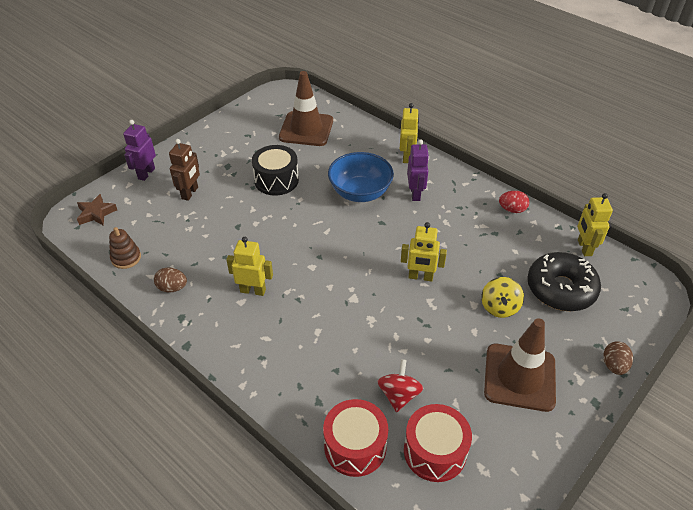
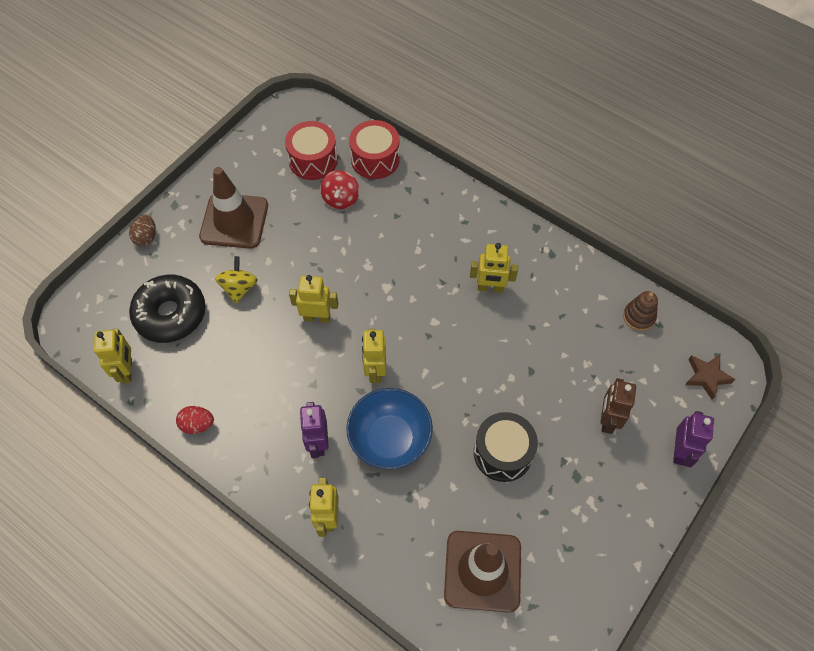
camera: 175 degrees right, 15 degrees up
(172, 288) = (573, 284): brown egg -> none
(368, 234) = (375, 371): none -> yellow robot

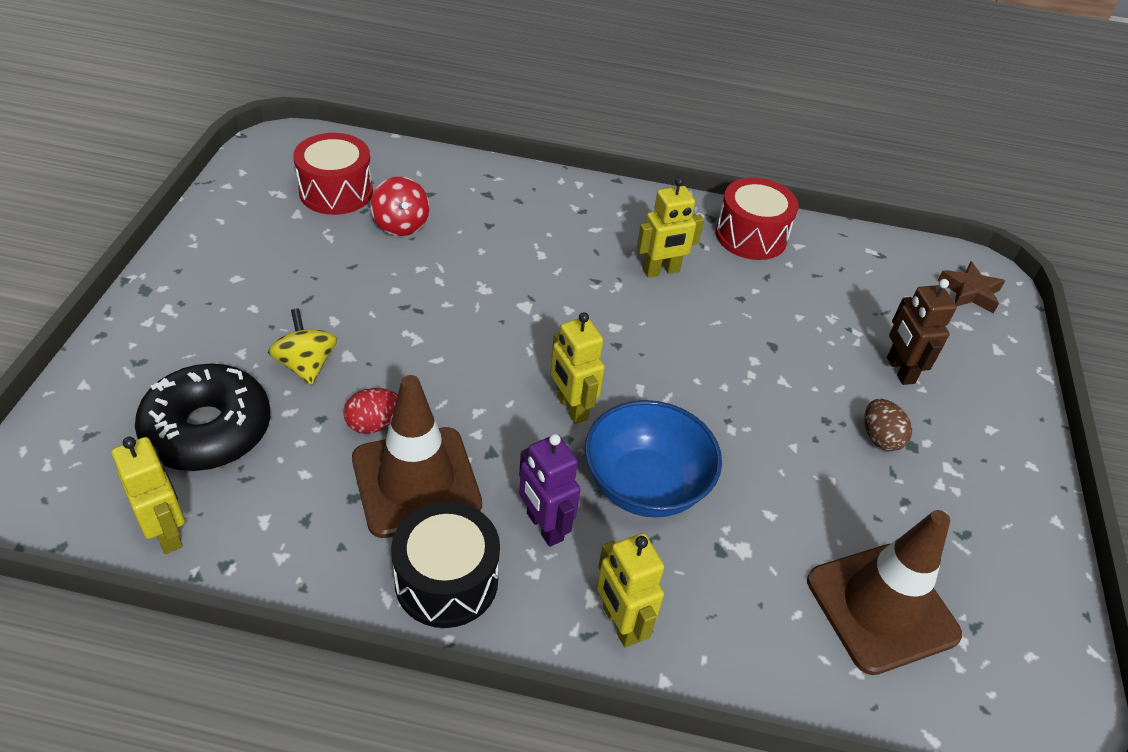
camera: 30 degrees left, 15 degrees down
(146, 237) = (115, 341): brown egg -> brown egg (880, 438)
(197, 425) = (334, 569): red egg -> red egg (374, 424)
(234, 221) = (254, 286): brown traffic cone -> brown traffic cone (416, 482)
(317, 317) = (447, 368): yellow robot -> none
(375, 159) = (423, 173): red drum -> red drum (751, 236)
(503, 453) = (804, 450): black drum -> black drum (446, 581)
(638, 317) = (853, 254): brown stacking toy -> none
(680, 451) = (1002, 377): purple robot -> none

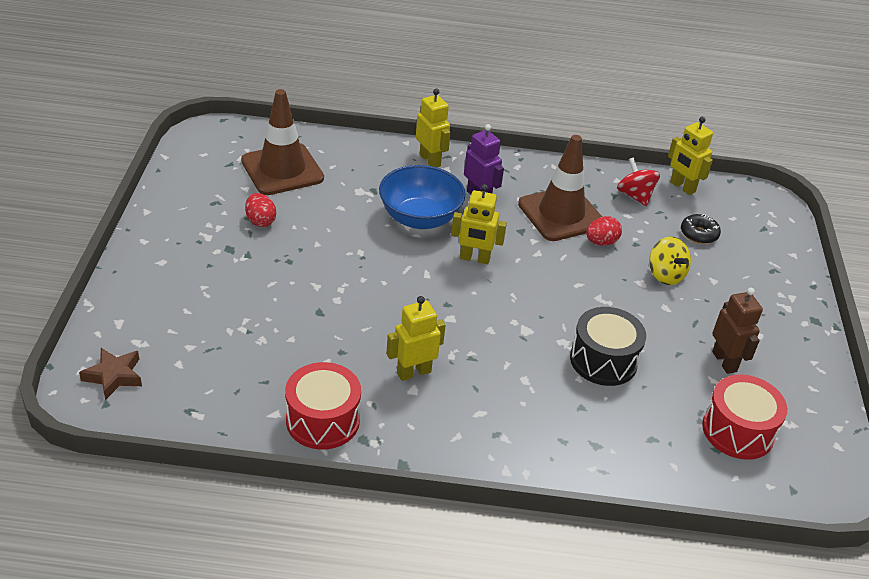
camera: 175 degrees right, 5 degrees down
(208, 430) = (699, 234): black donut -> black donut, size x0.49
(401, 224) = (660, 399): red spinning top -> red spinning top (635, 196)
(446, 581) = (526, 173): black drum -> black drum (603, 360)
(571, 407) = (474, 259): yellow robot -> yellow robot turned 135 degrees clockwise
(880, 438) = (251, 252): brown egg -> none
(884, 492) = (260, 221): none -> red egg
(900, 370) = (216, 299): brown robot -> brown robot (724, 361)

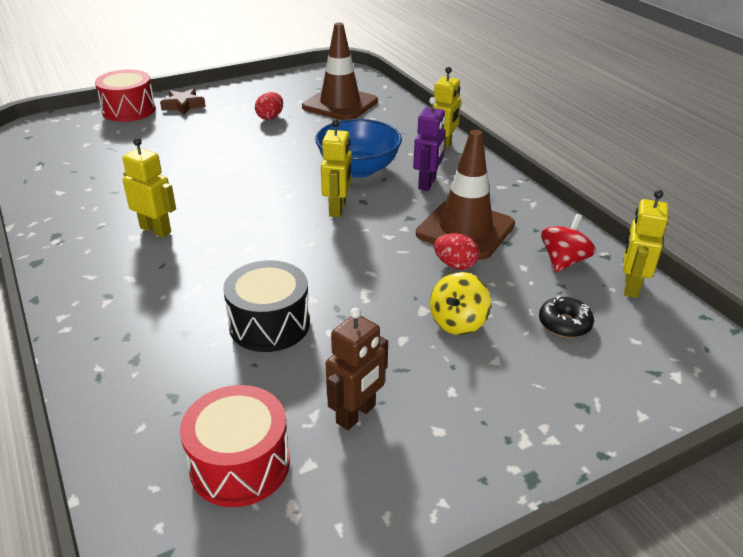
camera: 60 degrees right, 5 degrees down
(114, 376) = (56, 130): brown star -> brown star (183, 105)
(323, 420) = (65, 212): red drum -> red drum (129, 110)
(474, 259) = (338, 209): yellow robot -> yellow robot turned 150 degrees counterclockwise

